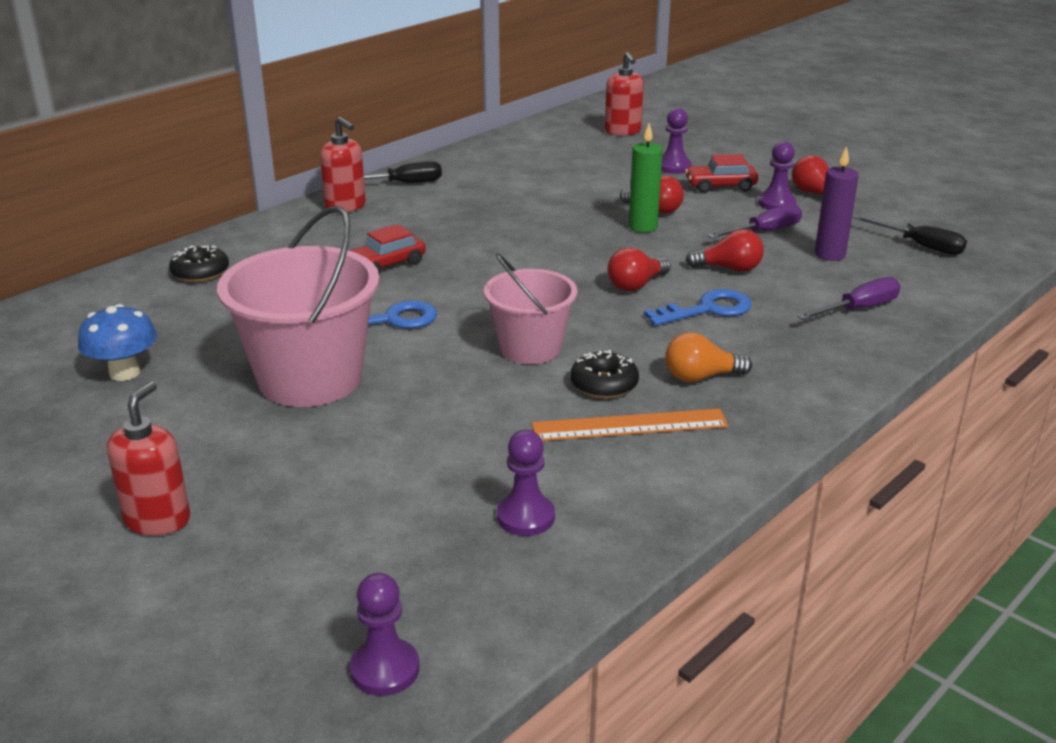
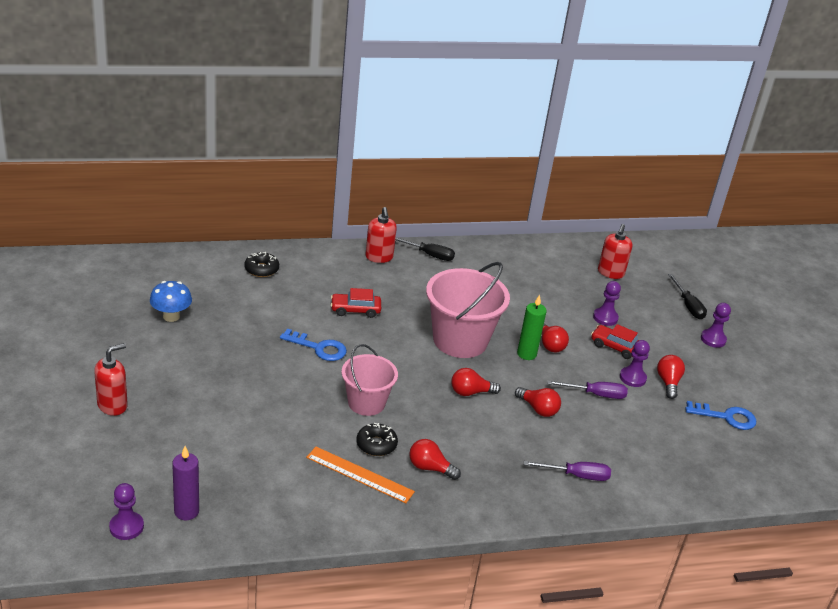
camera: 30 degrees right, 5 degrees up
(310, 379) = (245, 364): pink bucket -> pink bucket (460, 340)
(525, 517) = (256, 493): purple pawn -> purple pawn (713, 339)
(700, 377) = (430, 468): orange light bulb -> red light bulb
(707, 310) = (488, 429): blue key -> blue key (726, 417)
(829, 255) = (612, 431): purple candle -> purple candle (186, 511)
(919, 246) = (680, 454): black screwdriver -> black screwdriver (688, 306)

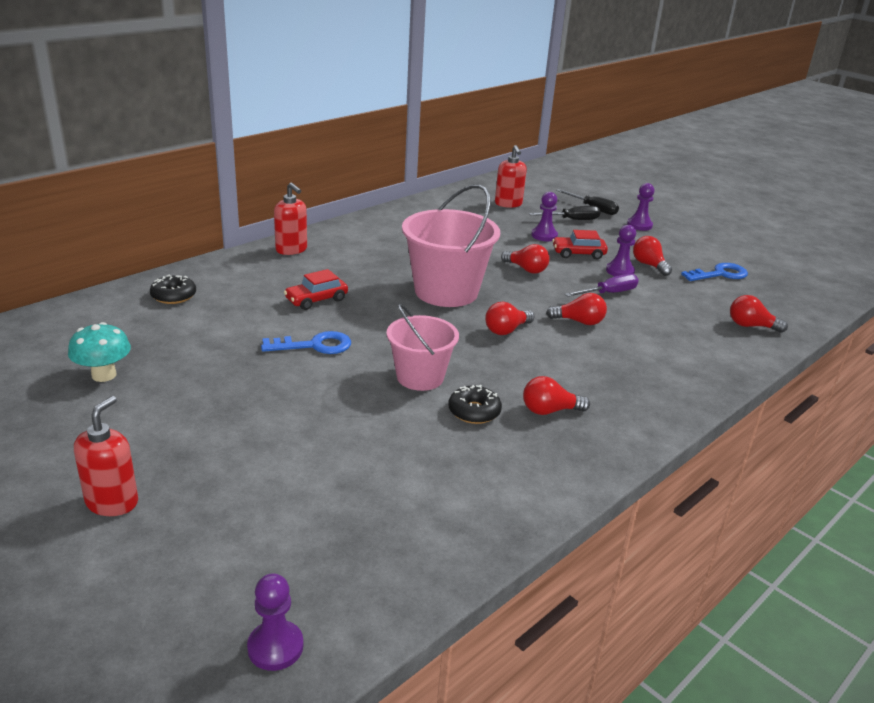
camera: 30 degrees left, 5 degrees down
(171, 316) = (104, 375): blue mushroom -> turquoise mushroom
(186, 511) = (338, 584): purple candle -> none
(360, 474) = (490, 447): orange ruler -> none
(428, 254) = (338, 234): black screwdriver -> black screwdriver (572, 220)
(526, 354) = (516, 283): green candle -> none
(576, 475) = (676, 362): purple screwdriver -> none
(687, 474) = (751, 326): none -> red light bulb

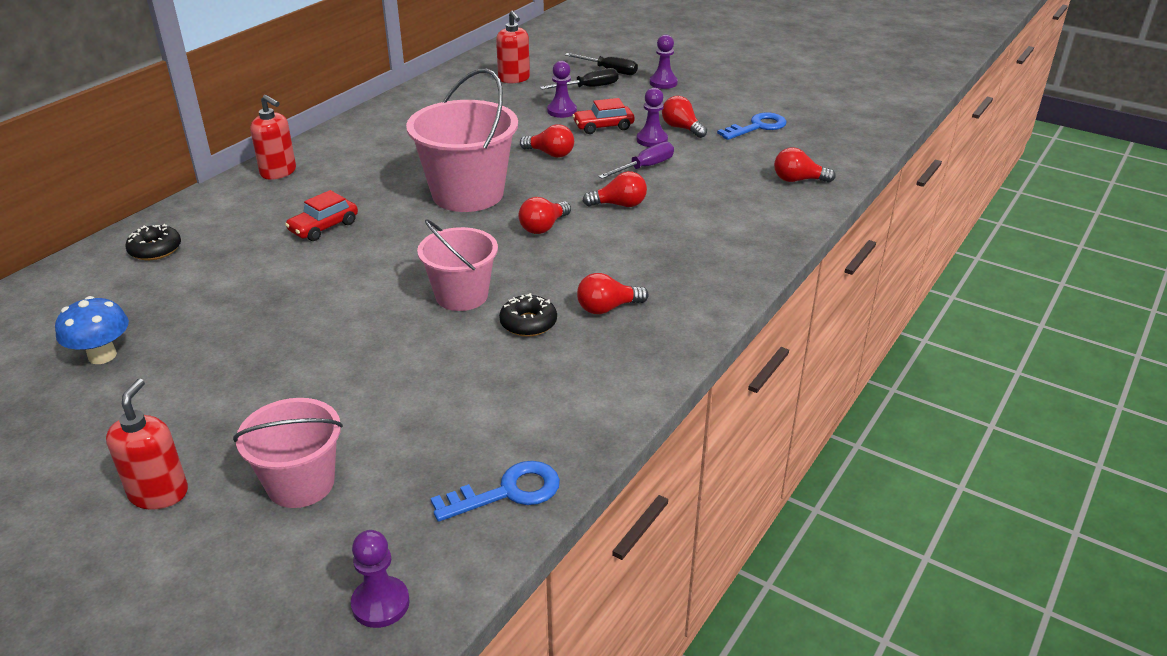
camera: 10 degrees left, 5 degrees up
(104, 375) = (102, 356): turquoise mushroom -> blue mushroom
(235, 518) = (301, 483): none -> pink bucket
(314, 345) = (335, 280): blue key -> blue key (507, 492)

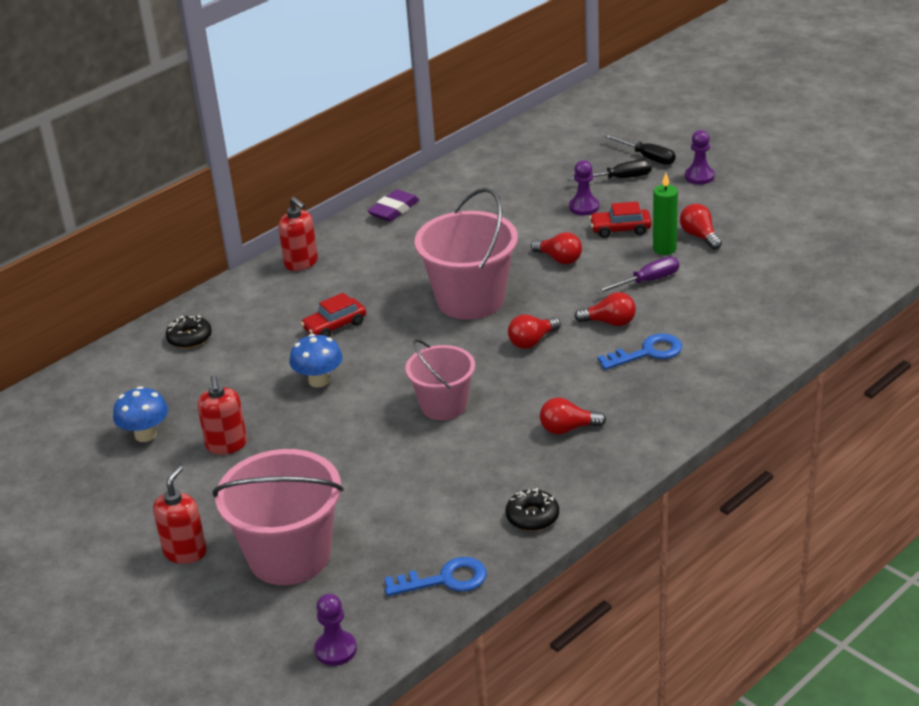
camera: 15 degrees right, 0 degrees up
(301, 483) = (289, 556): pink bucket -> pink bucket, size x1.60
(313, 281) = (319, 380): none -> blue mushroom
(370, 122) = (394, 210): none -> purple eraser
(514, 79) = (545, 163): red soap dispenser -> red soap dispenser (226, 445)
(528, 323) = (495, 437): black donut -> black donut (532, 516)
(652, 140) = (664, 249): purple pawn -> green candle
(757, 127) = (778, 239): blue key -> blue key (647, 353)
(798, 180) = (795, 307): red light bulb -> none

